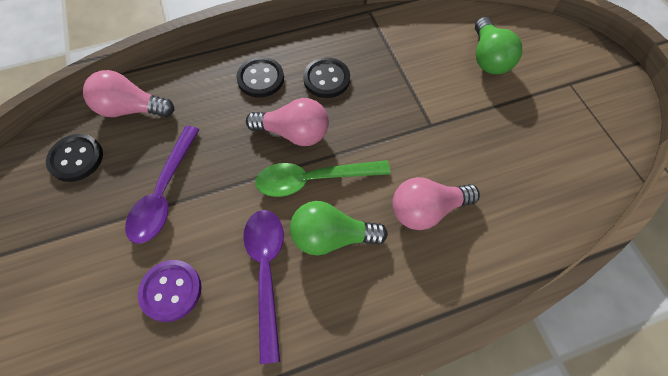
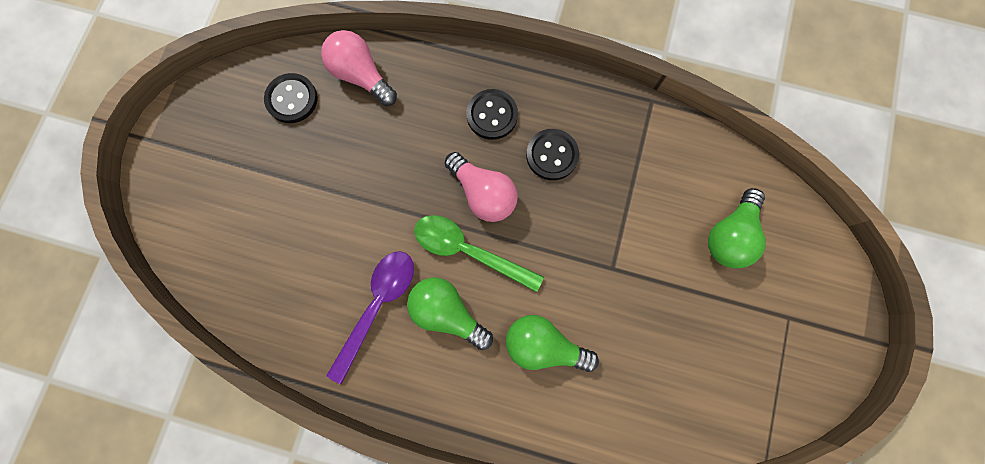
camera: 35 degrees right, 15 degrees up
(164, 193) = (342, 180): purple spoon -> none
(171, 291) = (299, 271): purple button -> none
(427, 210) = (543, 345): pink light bulb -> green light bulb

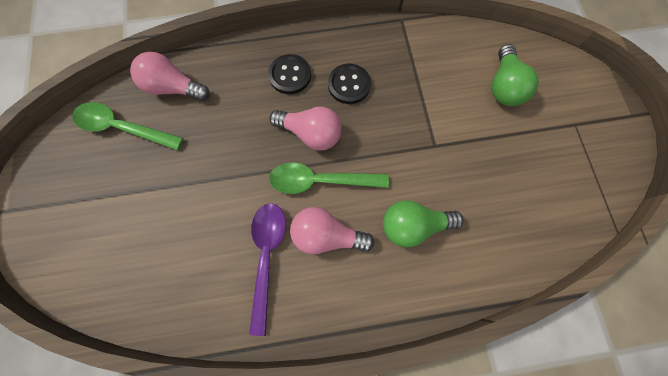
camera: 25 degrees left, 5 degrees down
(292, 99) = (122, 128): black button -> green spoon
(447, 313) = (326, 236): green light bulb -> pink light bulb

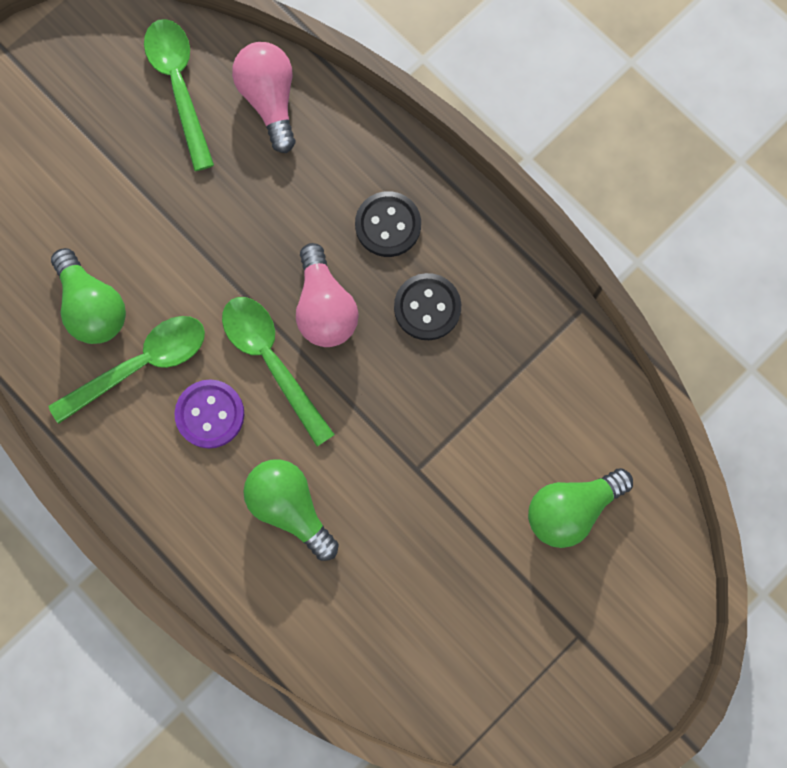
camera: 55 degrees right, 5 degrees up
(208, 262) = (93, 307): none -> green light bulb
(266, 257) = (141, 365): purple spoon -> green spoon
(326, 236) = (210, 414): pink light bulb -> purple button

